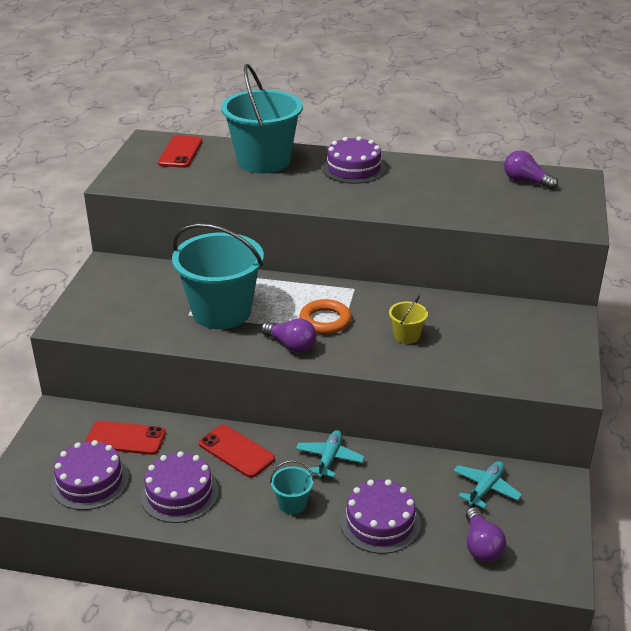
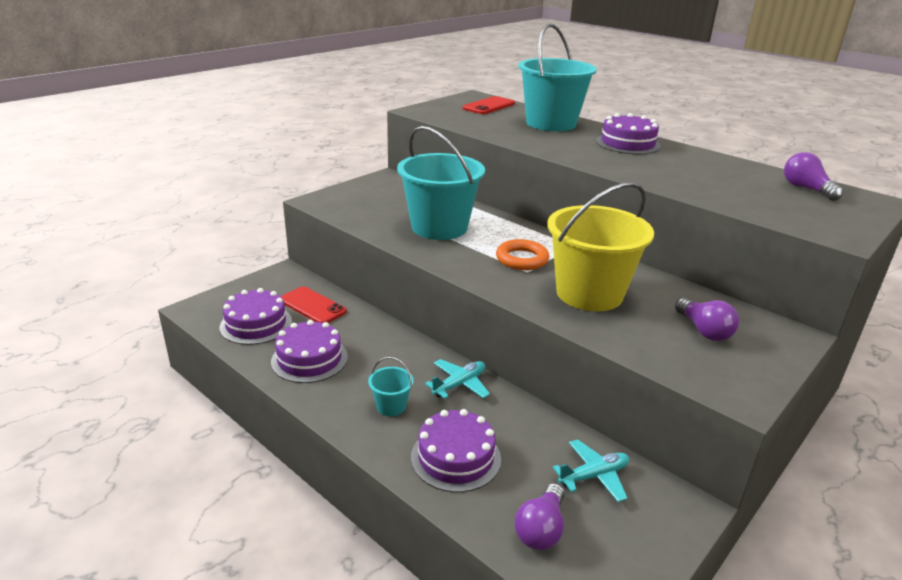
camera: 30 degrees right, 5 degrees down
(236, 451) = (386, 347): red phone -> none
(291, 345) = (472, 266): purple light bulb -> purple light bulb (704, 330)
(406, 336) = (589, 293): yellow bucket -> yellow bucket, size x2.37

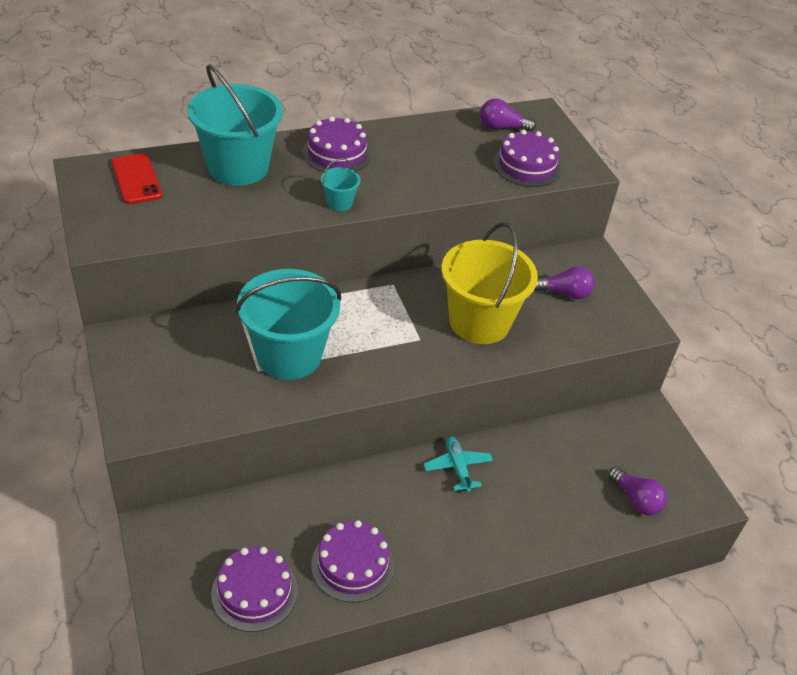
camera: 65 degrees left, 15 degrees up
(312, 306) = (251, 527): red phone -> none
(391, 406) = (461, 528): turquoise bucket -> turquoise bucket (339, 202)
(456, 457) = (545, 513): purple cake -> purple cake (526, 166)
(522, 259) = (395, 331): orange ring -> none
(593, 476) = (601, 443): turquoise plane -> none

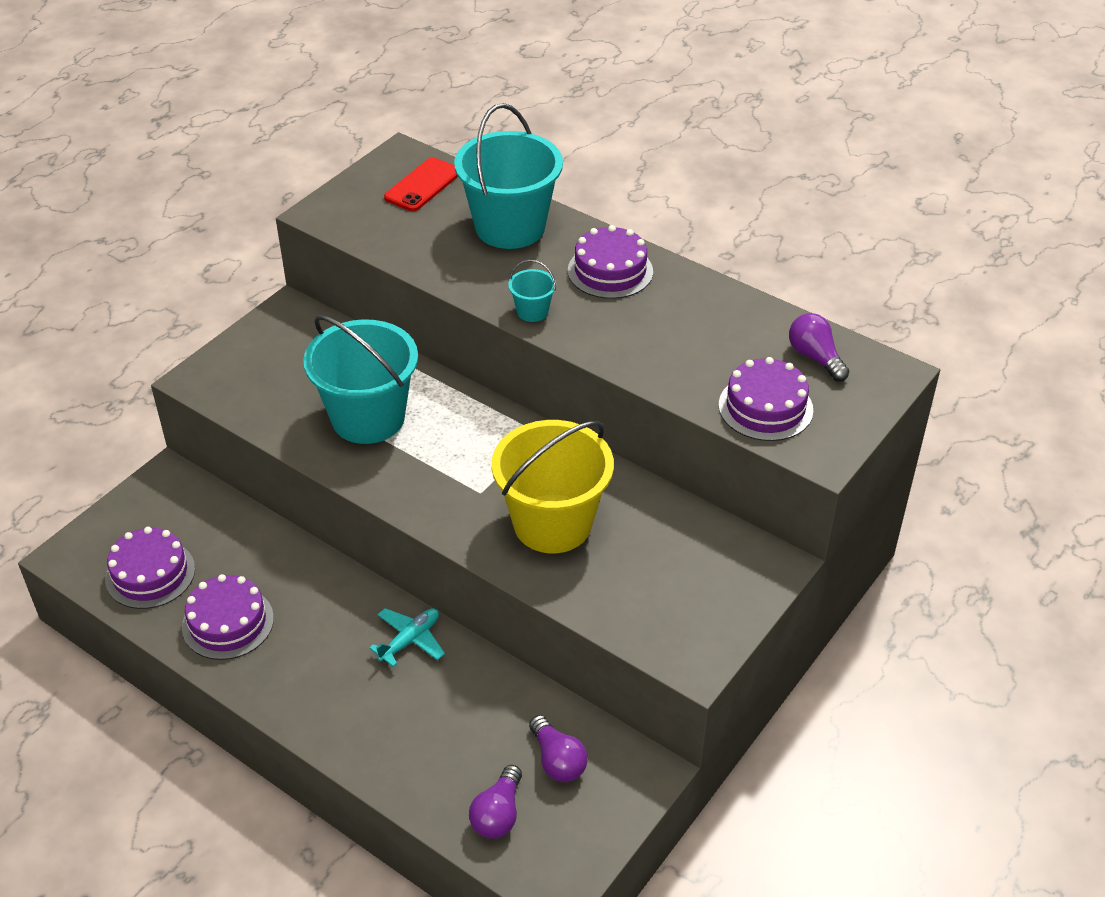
camera: 60 degrees right, 0 degrees up
(564, 293) = (676, 570): purple light bulb -> purple light bulb (557, 760)

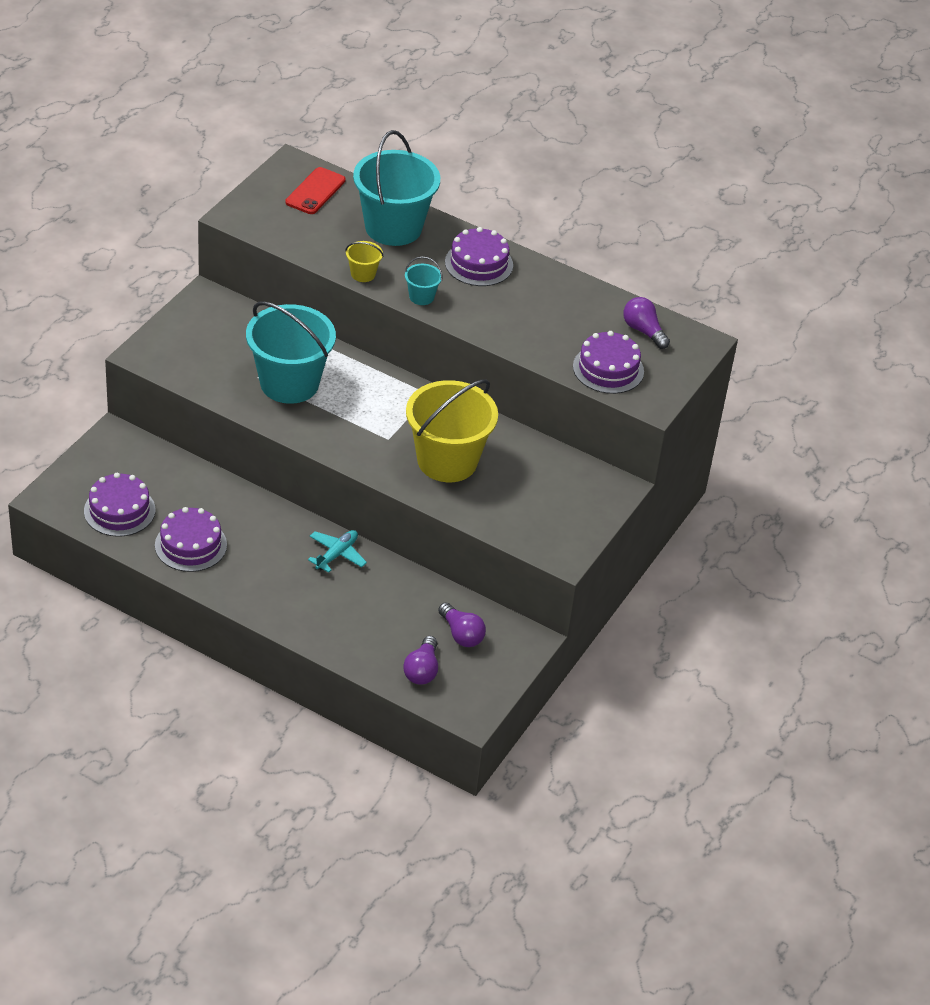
camera: 10 degrees left, 0 degrees up
(463, 283) = (363, 274): none -> yellow bucket

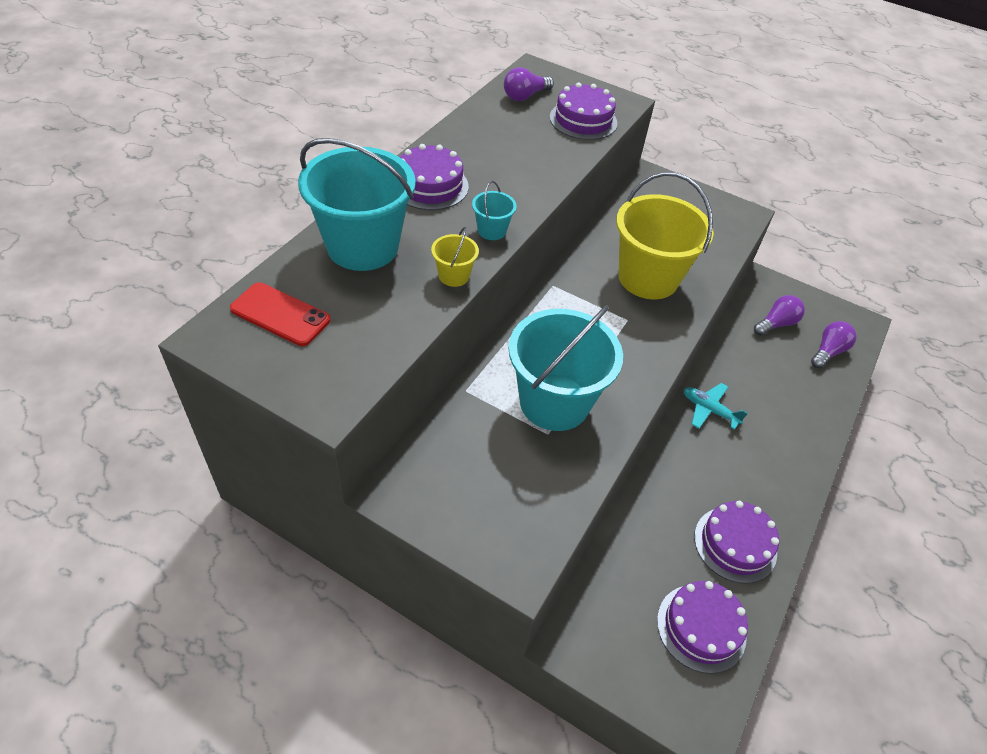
camera: 90 degrees left, 5 degrees up
(422, 670) = (828, 352): purple light bulb -> purple light bulb turned 60 degrees counterclockwise

